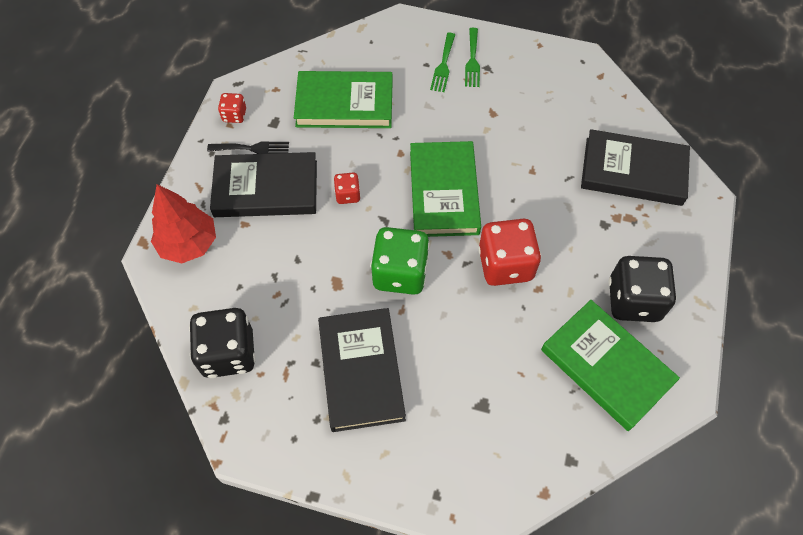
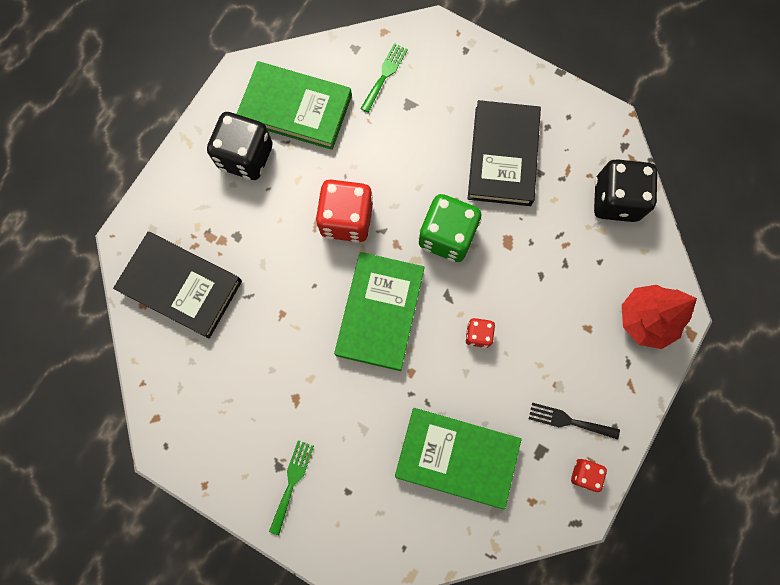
camera: 165 degrees left, 15 degrees up
(266, 189) = (561, 364): black book -> none
(443, 65) = (328, 484): green fork -> green fork (385, 75)
(606, 366) = (296, 108): green book -> green book turned 45 degrees counterclockwise

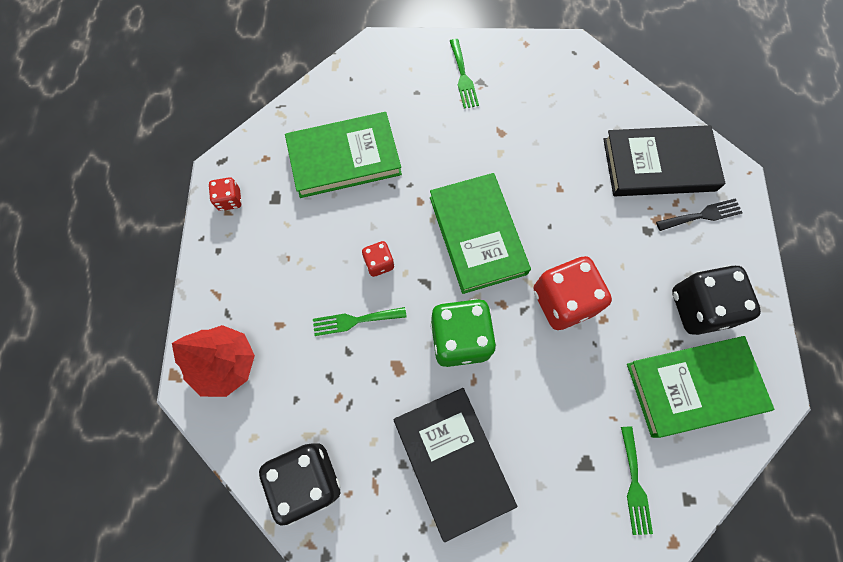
camera: 150 degrees right, 5 degrees down
(523, 297) = (355, 320): none -> green fork
(569, 421) = (261, 234): black fork -> black fork (702, 215)

